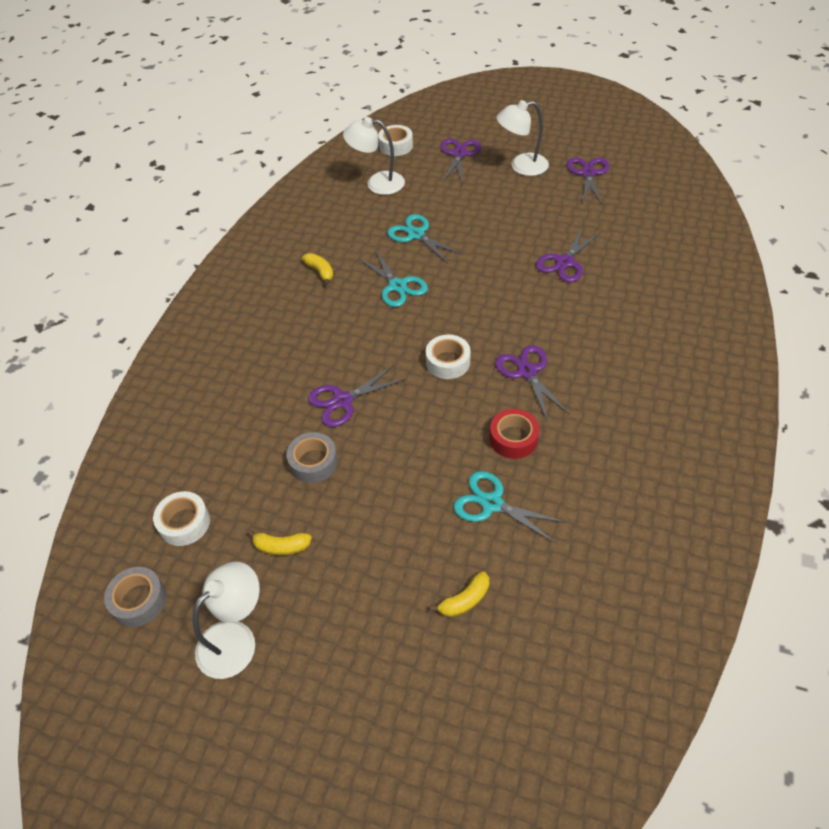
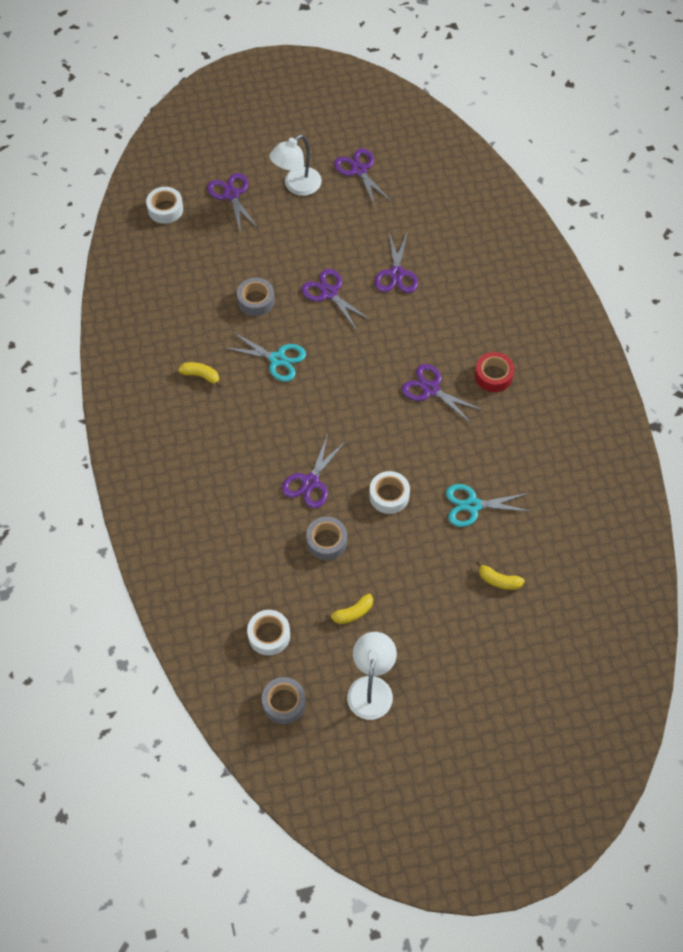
camera: 35 degrees left, 10 degrees up
(377, 183) = (180, 260): white lamp -> none
(416, 235) = (256, 301): turquoise scissors -> grey tape
(448, 362) = (366, 409): white tape -> white tape (389, 495)
(465, 600) = (499, 580): yellow banana -> yellow banana turned 90 degrees clockwise
(487, 253) = (329, 293): none -> purple scissors
(513, 439) = (455, 449): red tape -> red tape (493, 376)

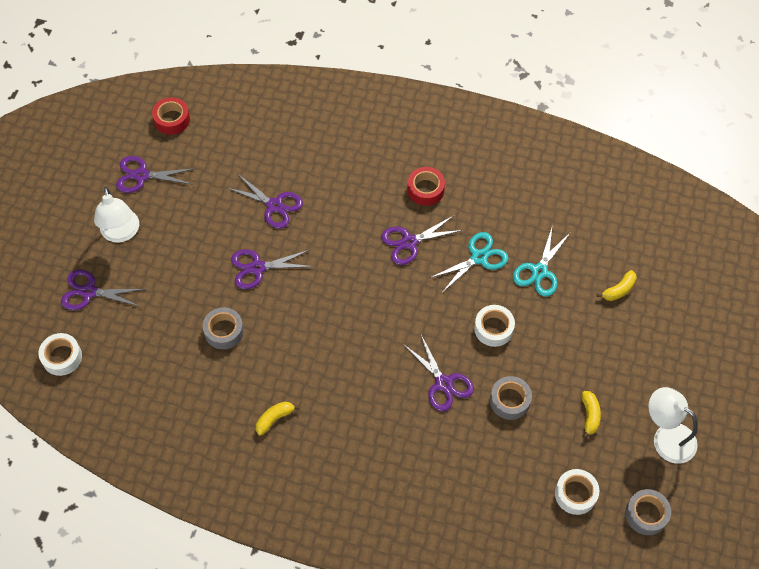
camera: 60 degrees left, 0 degrees up
(277, 359) = (299, 346): turquoise scissors -> turquoise scissors (479, 258)
(426, 161) = (172, 120): none -> red tape

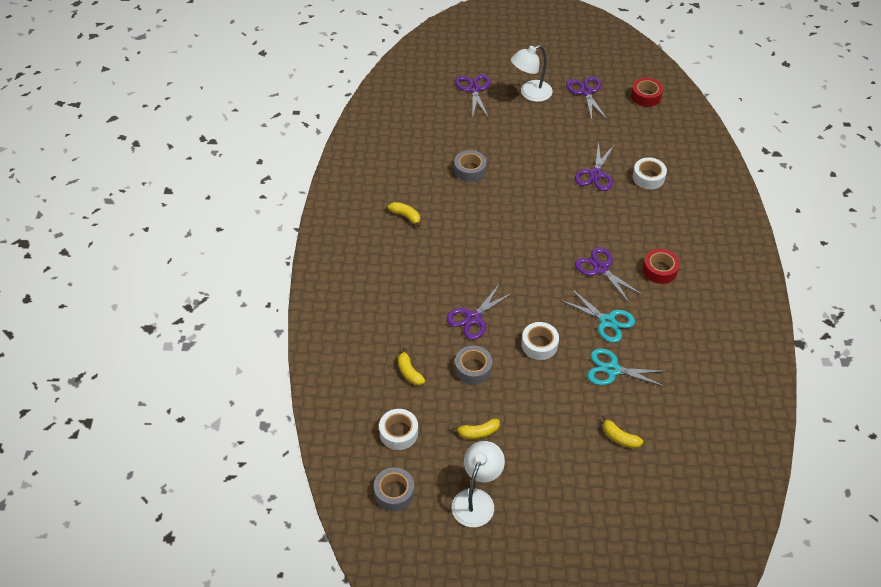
camera: 75 degrees right, 10 degrees down
(62, 357) = (416, 89): white tape -> white tape (648, 177)
(257, 268) = (533, 177): purple scissors -> none
(500, 466) = (409, 372): none -> yellow banana

